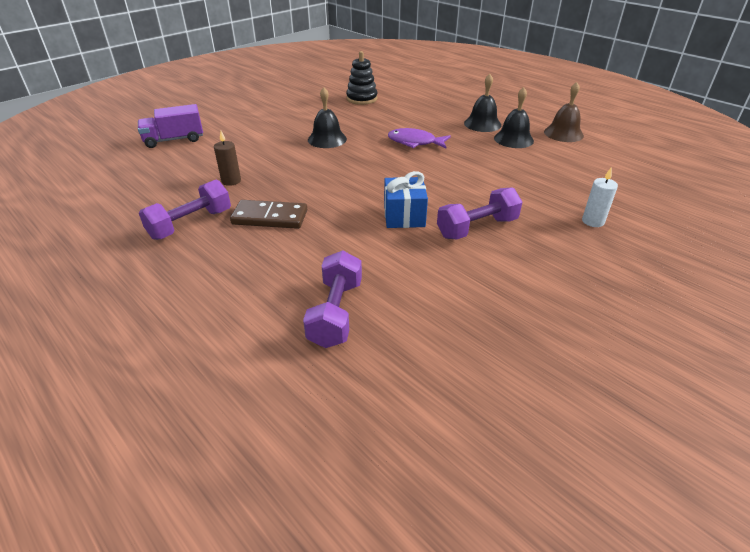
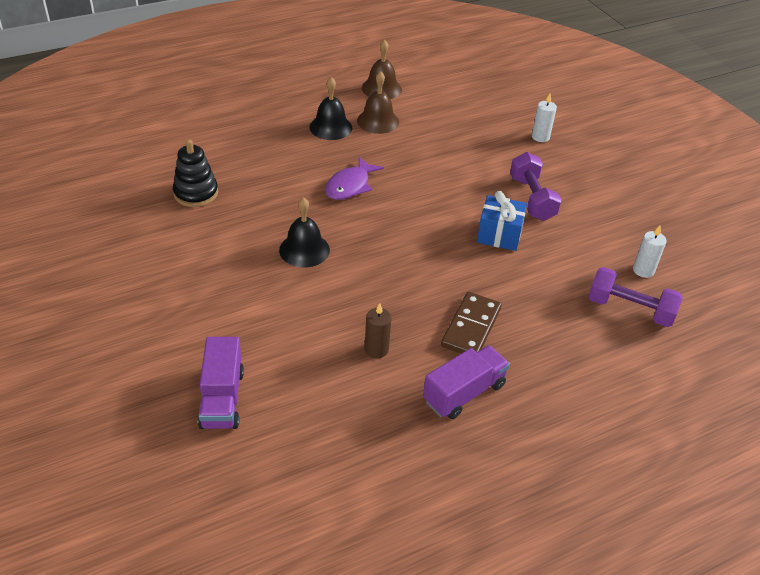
camera: 75 degrees left, 5 degrees up
(191, 224) = (464, 393): purple dumbbell -> purple truck
(411, 319) = (643, 270): none -> white candle
(513, 139) = (378, 121): black bell -> brown bell

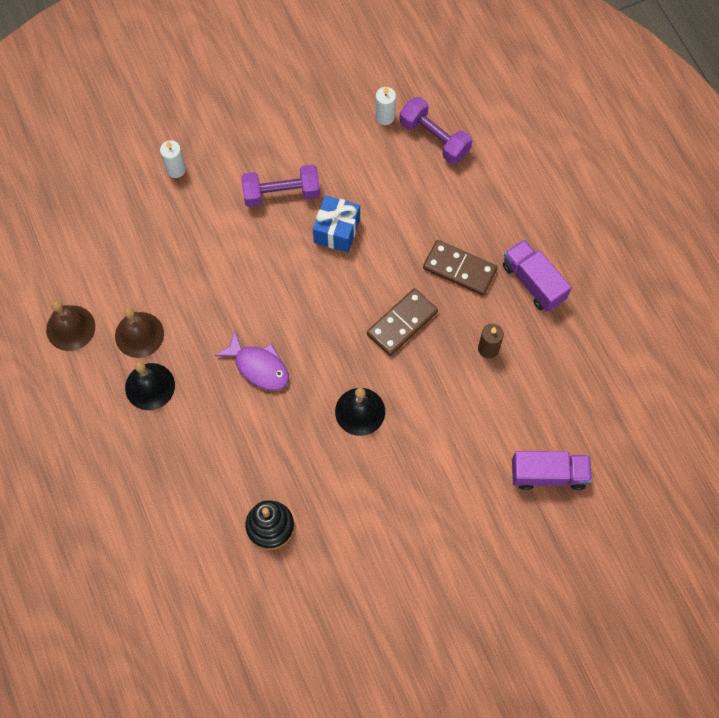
camera: 85 degrees left, 25 degrees up
(401, 280) = (402, 323): none -> brown domino
(630, 309) = (434, 138): purple dumbbell -> purple dumbbell turned 75 degrees counterclockwise

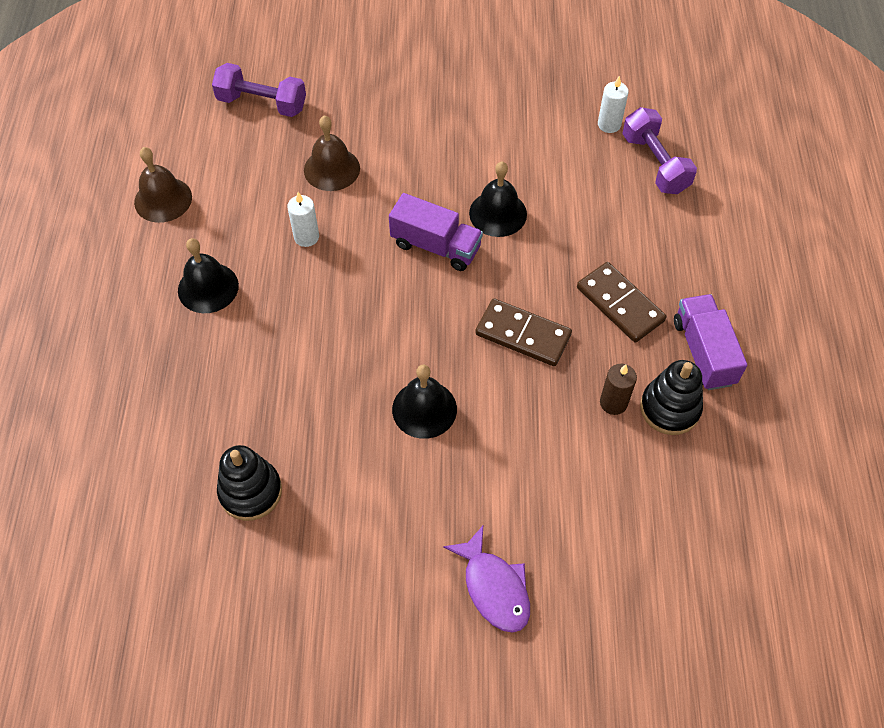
camera: 25 degrees right, 10 degrees down
(139, 334) = (228, 233): brown bell -> brown bell (332, 169)
(176, 169) = (359, 95): white candle -> white candle (306, 237)
(258, 367) = (336, 315): purple fish -> purple fish (494, 587)
(281, 193) = (457, 156): purple dumbbell -> purple dumbbell (262, 103)
(337, 231) = (498, 213): blue gift -> black bell
(402, 323) = (523, 334): brown domino -> brown domino turned 45 degrees clockwise
(528, 336) = (670, 408): none -> black stacking toy
(548, 474) = (621, 582): purple truck -> purple truck (436, 246)

